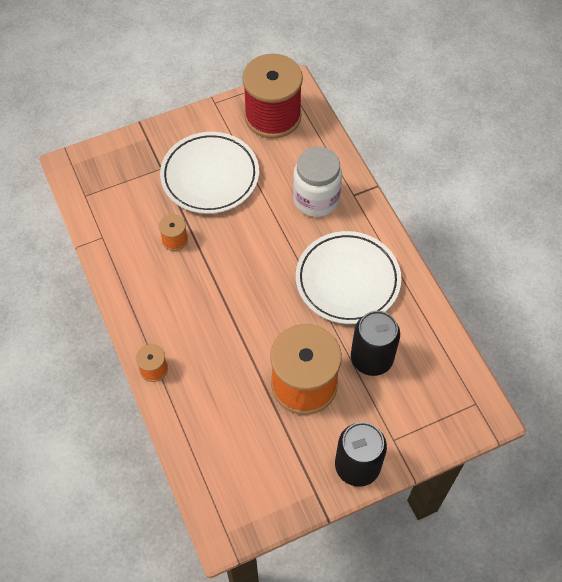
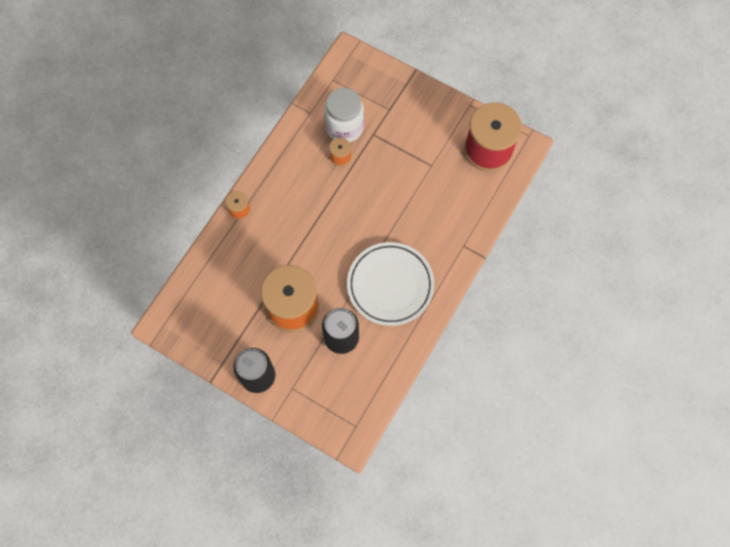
camera: 55 degrees right, 10 degrees up
(210, 176) = (406, 144): white plate -> none
(316, 199) = (440, 223): white jar -> white jar (344, 127)

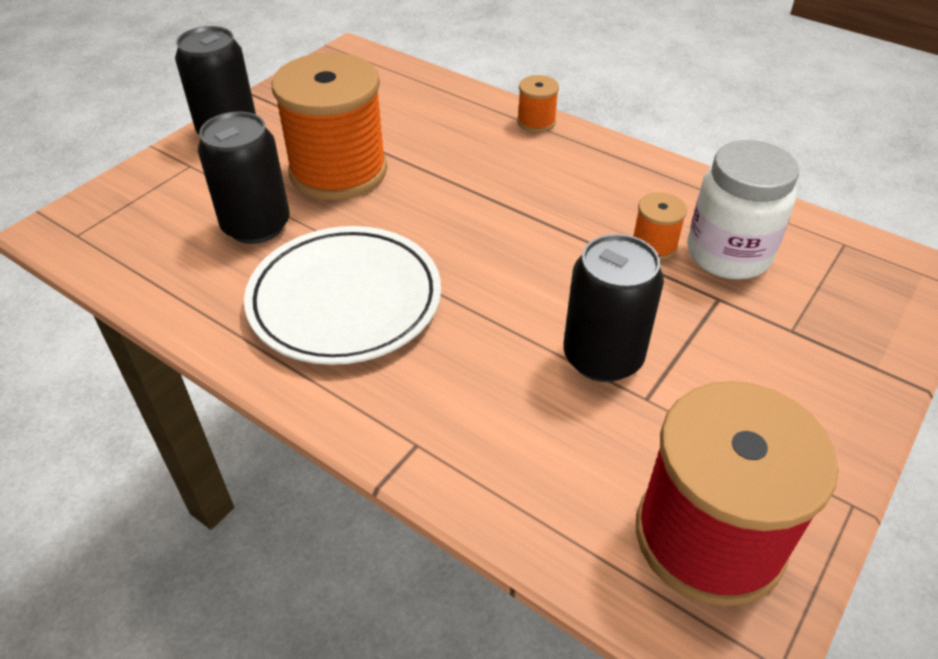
camera: 95 degrees right, 25 degrees down
(412, 180) = (602, 357): none -> black can

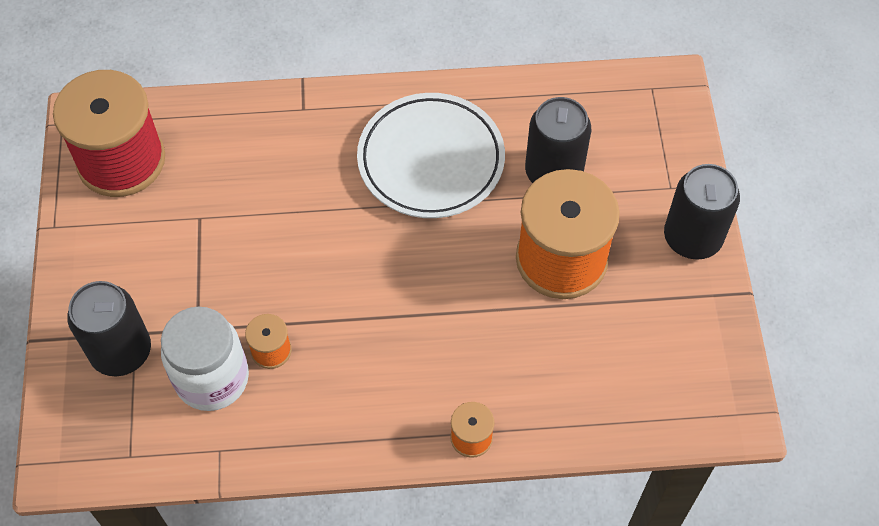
camera: 140 degrees right, 15 degrees up
(602, 357) = (242, 228): black can -> black can (121, 351)

